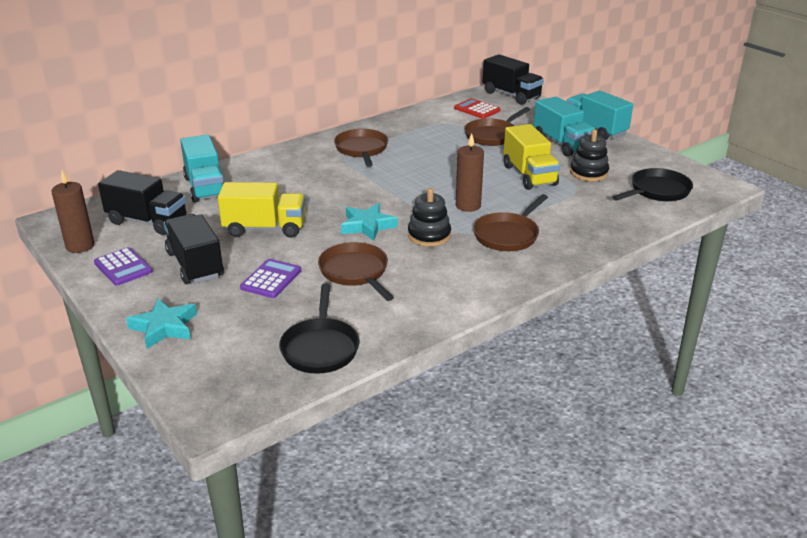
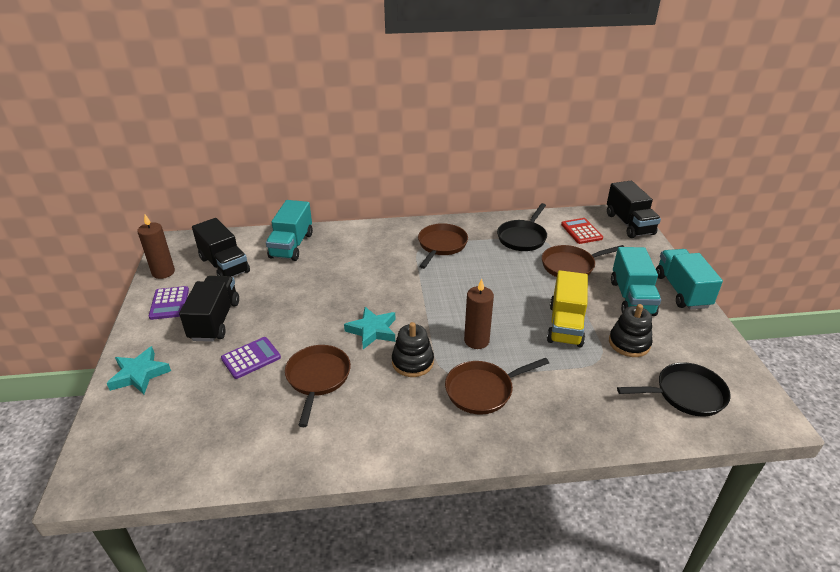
camera: 30 degrees right, 5 degrees up
(265, 228) = (294, 303): yellow truck -> none
(320, 347) = (218, 449): black pan -> black pan (523, 237)

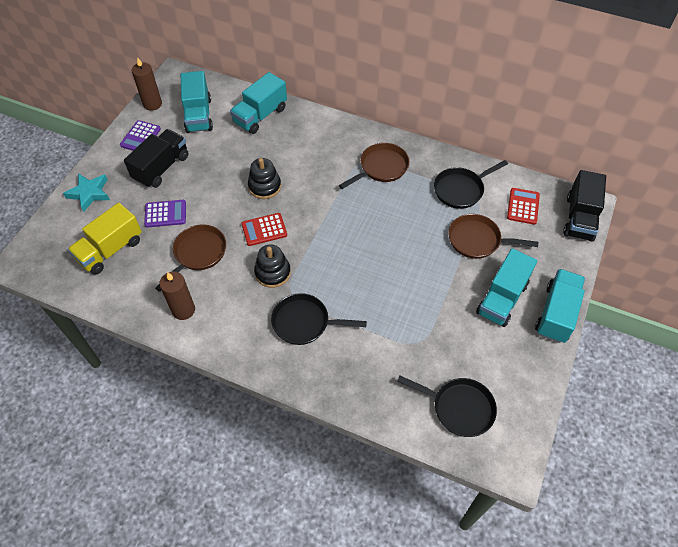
camera: 30 degrees right, 20 degrees up
(224, 265) = (198, 115): black truck -> turquoise truck
(372, 330) = (264, 230): turquoise star -> red calculator
(476, 340) = (335, 277): brown candle -> brown candle (183, 310)
(483, 390) = (305, 322): brown pan -> black pan
(565, 325) = (418, 297): yellow truck -> yellow truck (110, 250)
(629, 343) = (456, 340): black stacking toy -> black stacking toy (264, 186)

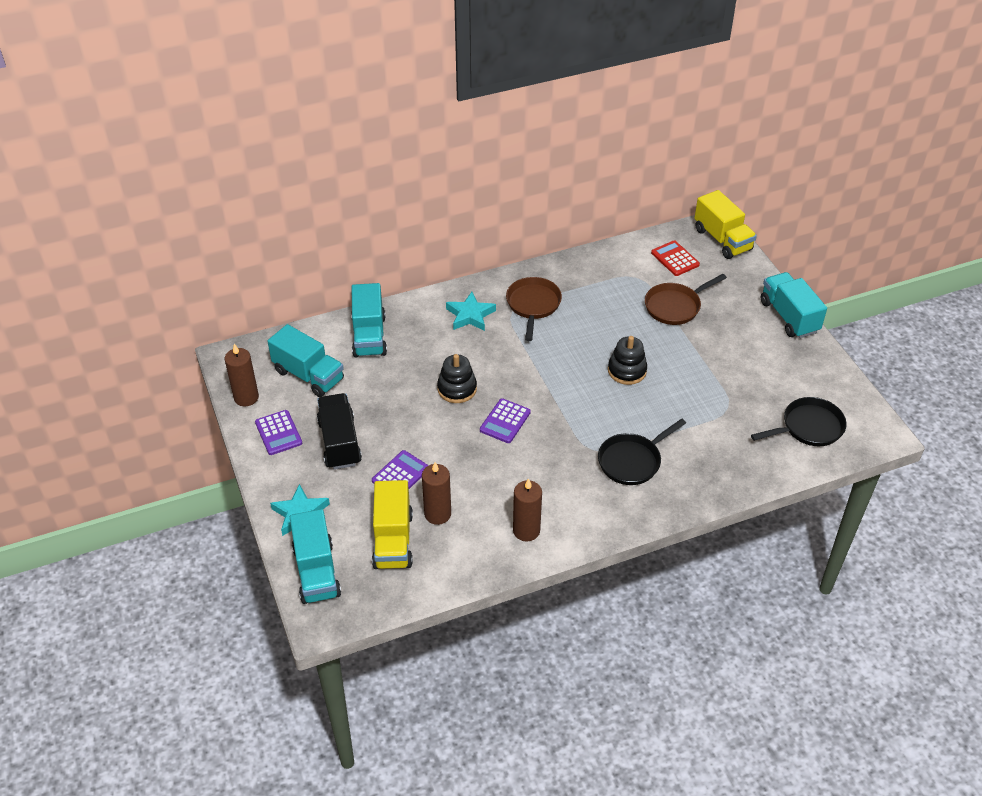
camera: 45 degrees left, 10 degrees down
(152, 255) = (437, 514): none -> brown candle
(198, 254) = (476, 482): brown pan -> none
(264, 230) = (505, 421): red calculator -> purple calculator
(272, 272) = (558, 446): black stacking toy -> black stacking toy (627, 370)
(334, 145) = (470, 315): none -> turquoise star
(461, 189) = (616, 278): black pan -> none
(502, 298) = (743, 334): turquoise truck -> turquoise truck (316, 571)
(579, 218) = (722, 239): black truck -> yellow truck

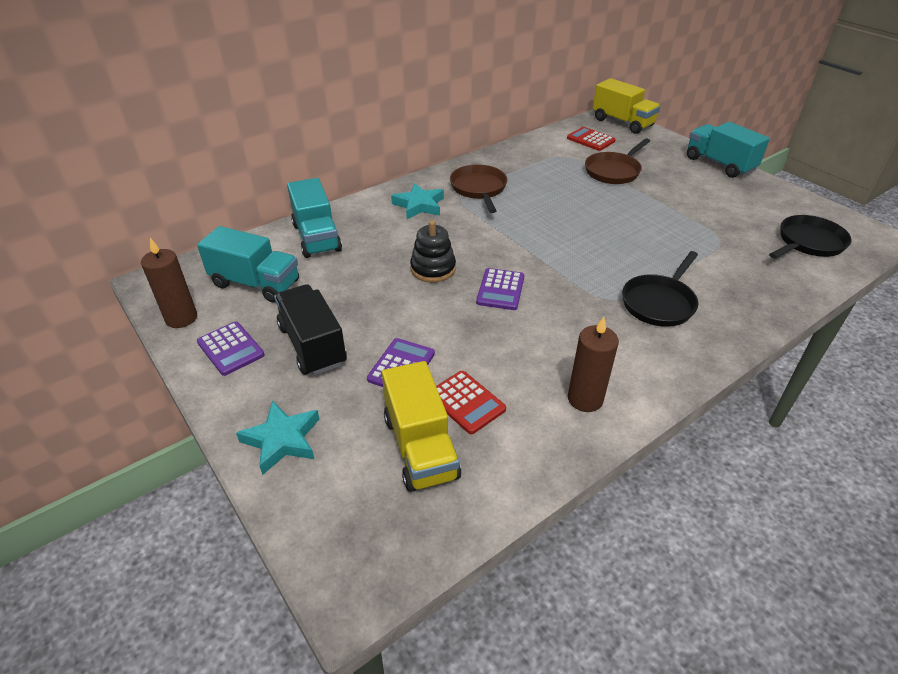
camera: 15 degrees left, 5 degrees down
(316, 571) = (325, 515): turquoise truck -> none
(437, 514) = (466, 402): brown candle -> red calculator
(627, 370) = (601, 225): black stacking toy -> none

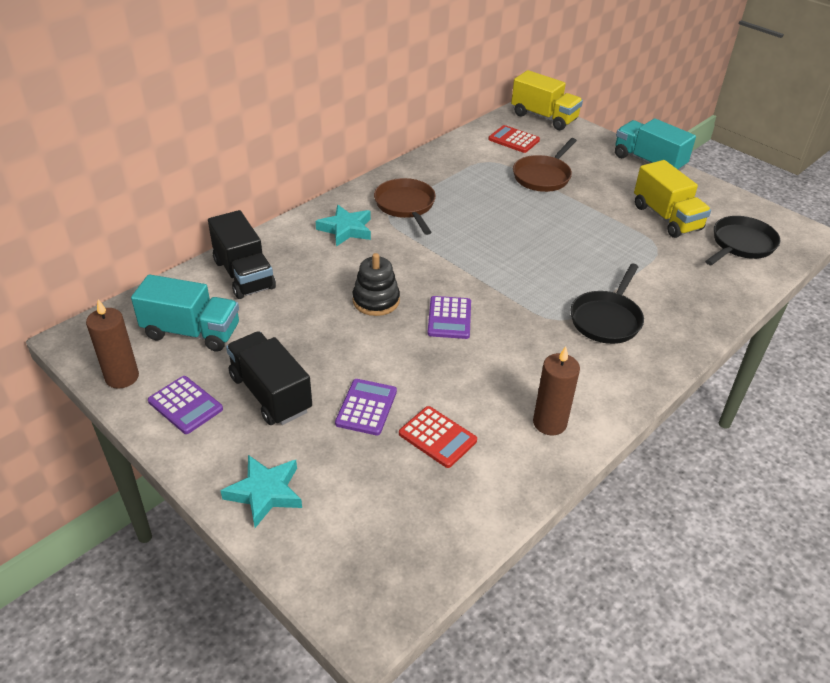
camera: 10 degrees left, 0 degrees up
(316, 237) = (244, 274): turquoise truck -> black truck
(420, 447) = (402, 485): yellow truck -> yellow truck (666, 218)

